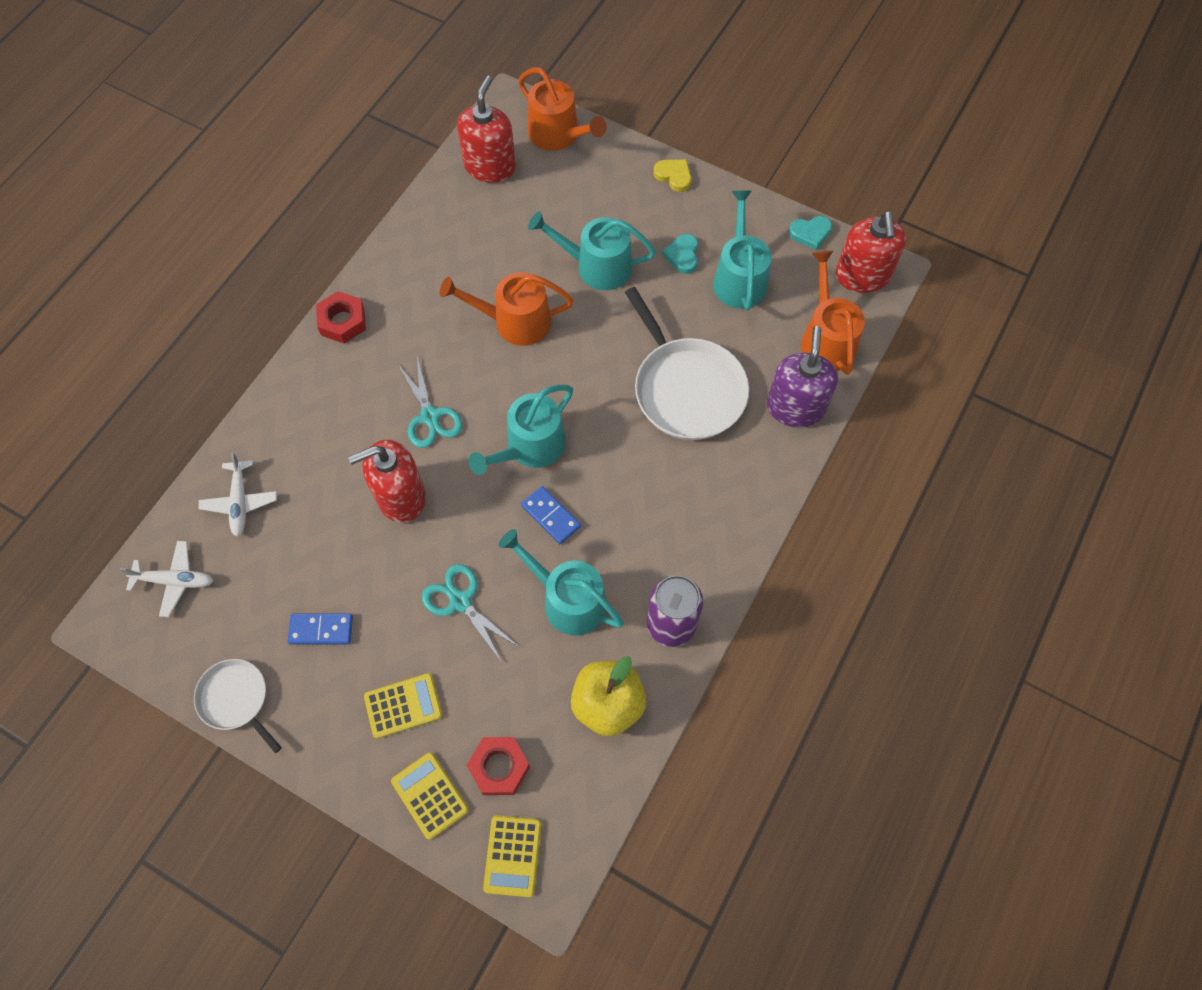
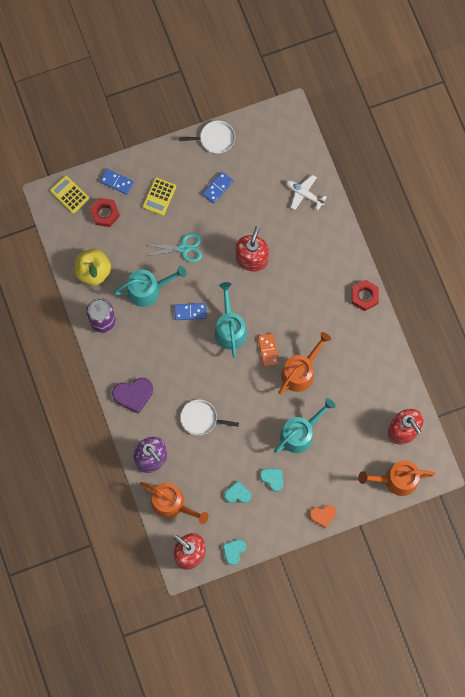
camera: 130 degrees right, 10 degrees up
(175, 581) = (287, 147): white plane -> none
(430, 416) = (281, 298): turquoise scissors -> none
(430, 795) = (116, 182): yellow calculator -> blue domino
(519, 379) = (268, 350): none -> orange domino
(674, 176) = (323, 515): yellow heart -> orange heart
(686, 389) = (201, 418): white pan -> white pan, size x0.56
(735, 496) = (133, 394): none -> purple heart
(739, 278) = (237, 494): turquoise watering can -> turquoise heart

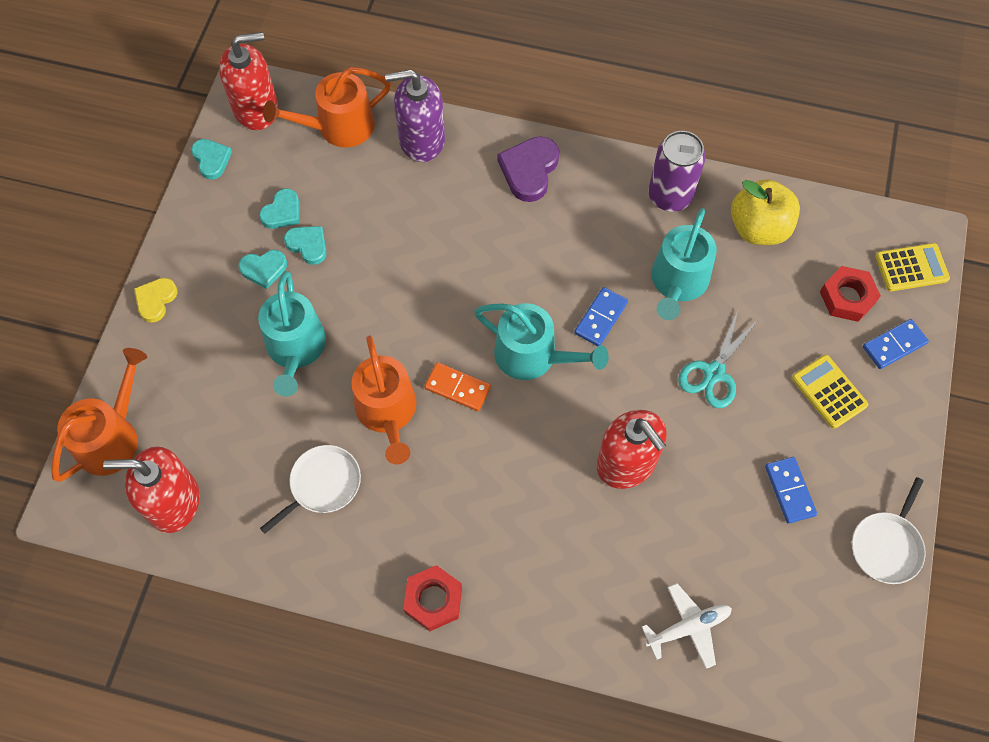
camera: 125 degrees right, 10 degrees down
(201, 418) = (426, 232): white pan -> white pan (322, 484)
(246, 468) = (308, 245): none -> turquoise heart
(323, 515) = (156, 300): orange heart -> yellow heart

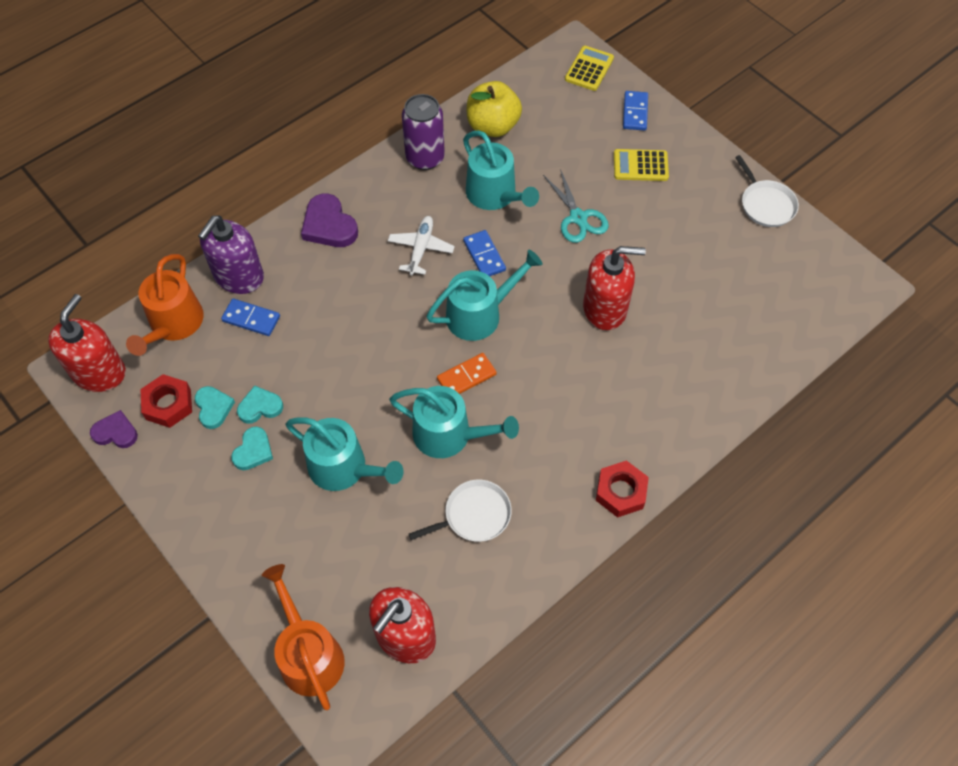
camera: 55 degrees left, 5 degrees down
(156, 300) = (210, 549): yellow heart -> none
(211, 160) = (116, 432): turquoise heart -> purple heart
(322, 484) = (474, 515): white pan -> white pan turned 75 degrees clockwise
(387, 412) = (449, 435): orange watering can -> turquoise watering can
(688, 627) = (747, 346): white plane -> white plane (421, 248)
(790, 491) = (693, 230): blue domino -> blue domino (251, 319)
(847, 297) = (582, 114): red nut -> red nut (168, 404)

